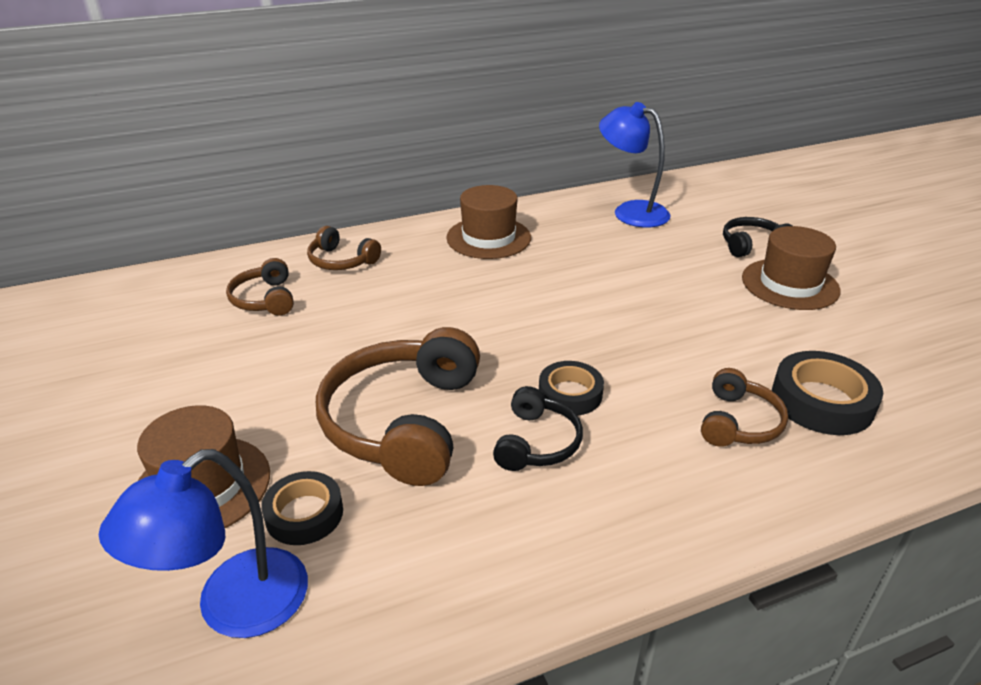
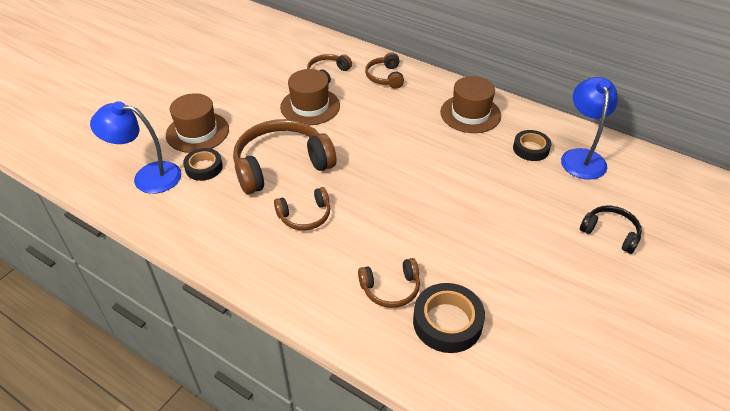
camera: 55 degrees right, 10 degrees up
(537, 442) = (305, 216): black headphones -> brown headphones
(570, 394) = (353, 211): black tape -> black tape (531, 149)
(790, 284) = (576, 269): brown hat -> brown hat (310, 106)

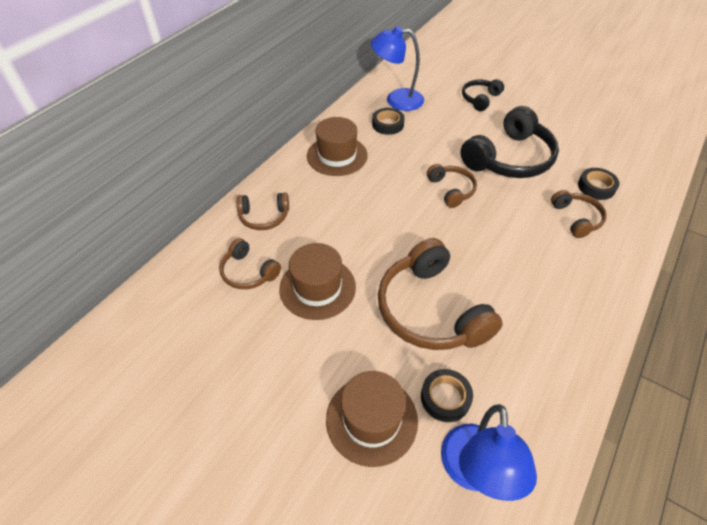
camera: 90 degrees left, 5 degrees up
(305, 216) = (506, 283): brown headphones -> brown headphones (451, 190)
(447, 322) = (596, 187): black tape -> black tape, size x0.66
(489, 245) = (509, 158): none -> black headphones

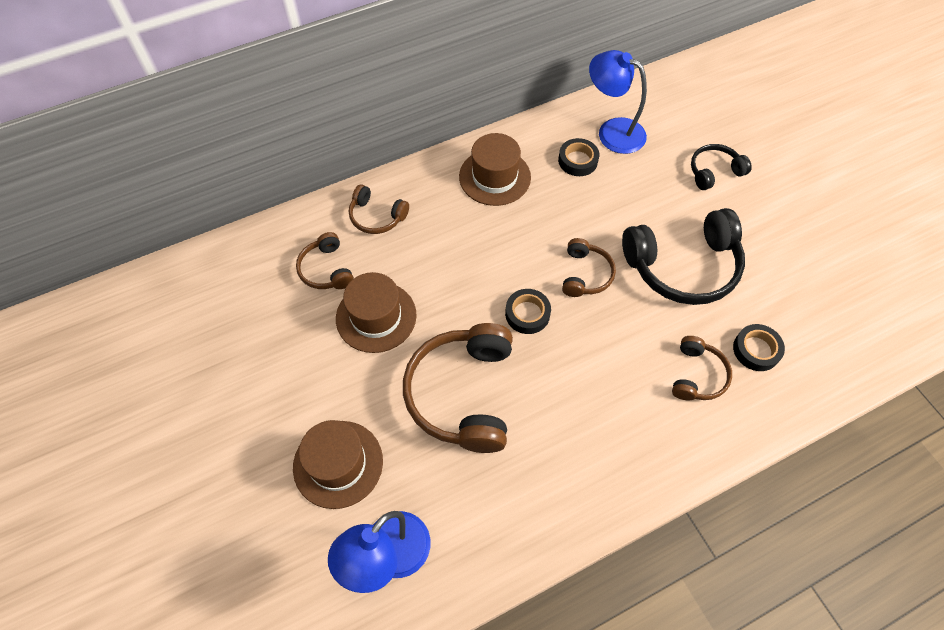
camera: 30 degrees right, 10 degrees up
(445, 397) = (413, 481): black tape -> black tape (527, 314)

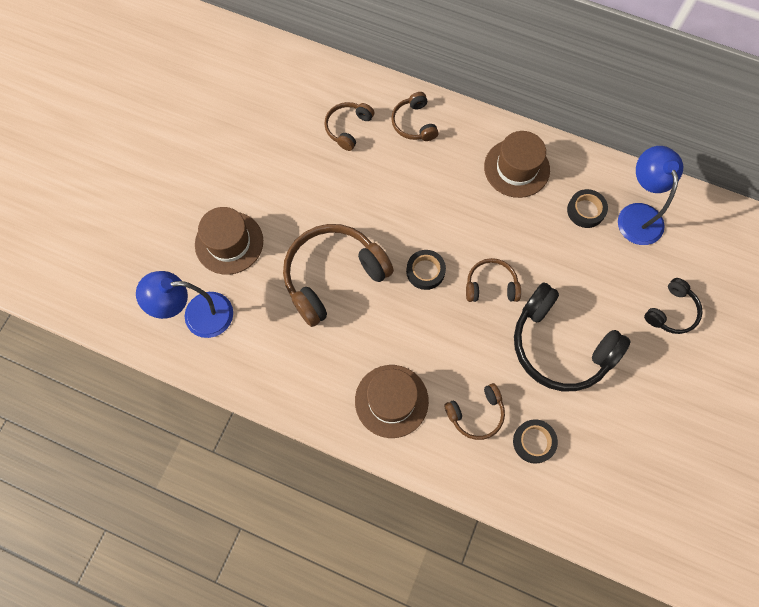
camera: 50 degrees right, 10 degrees up
(376, 317) = (341, 184): brown hat -> brown hat (391, 401)
(585, 274) = (491, 285): brown headphones -> brown headphones turned 150 degrees counterclockwise
(714, 172) = (671, 311): black headphones -> black headphones turned 105 degrees clockwise

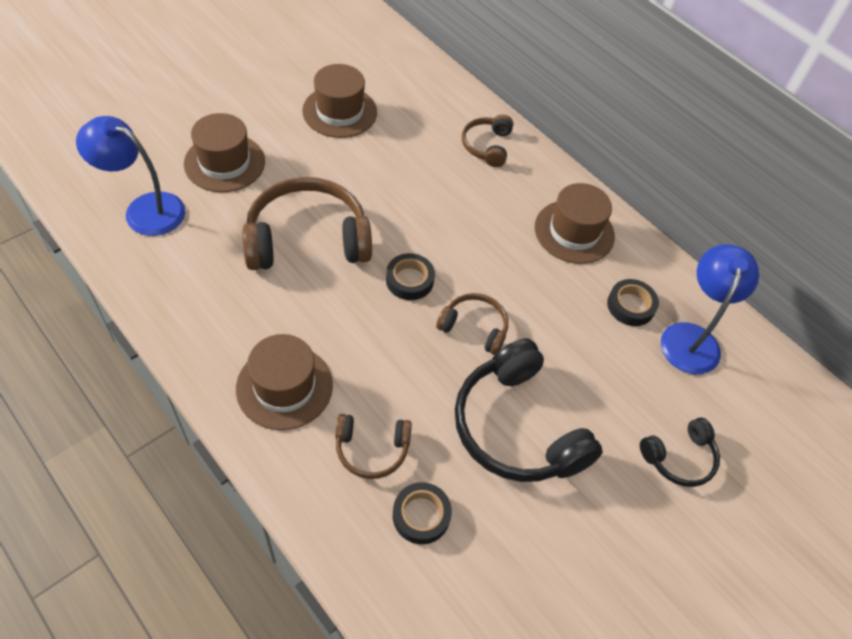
camera: 20 degrees right, 15 degrees down
(285, 149) = (339, 111): none -> brown hat
(348, 128) = (415, 121): brown headphones -> none

